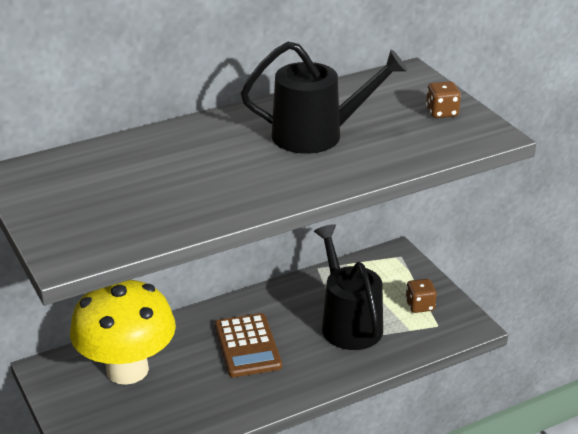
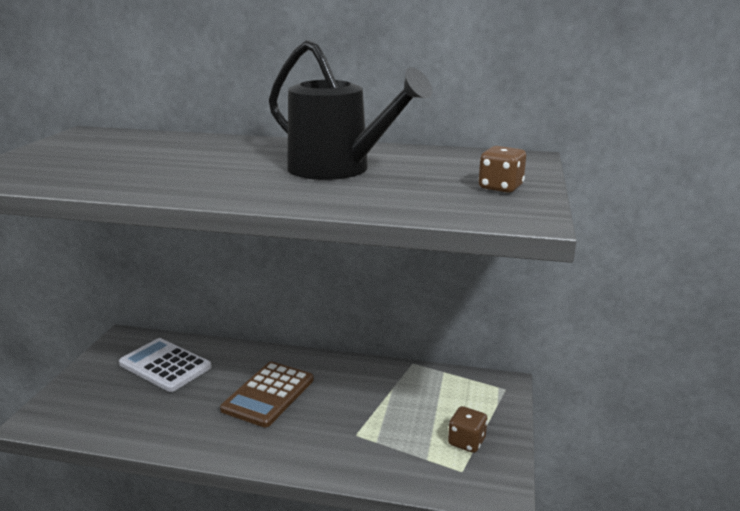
camera: 40 degrees right, 10 degrees down
(127, 370) = (165, 365): yellow mushroom -> white calculator
(348, 323) = (376, 420): black watering can -> none

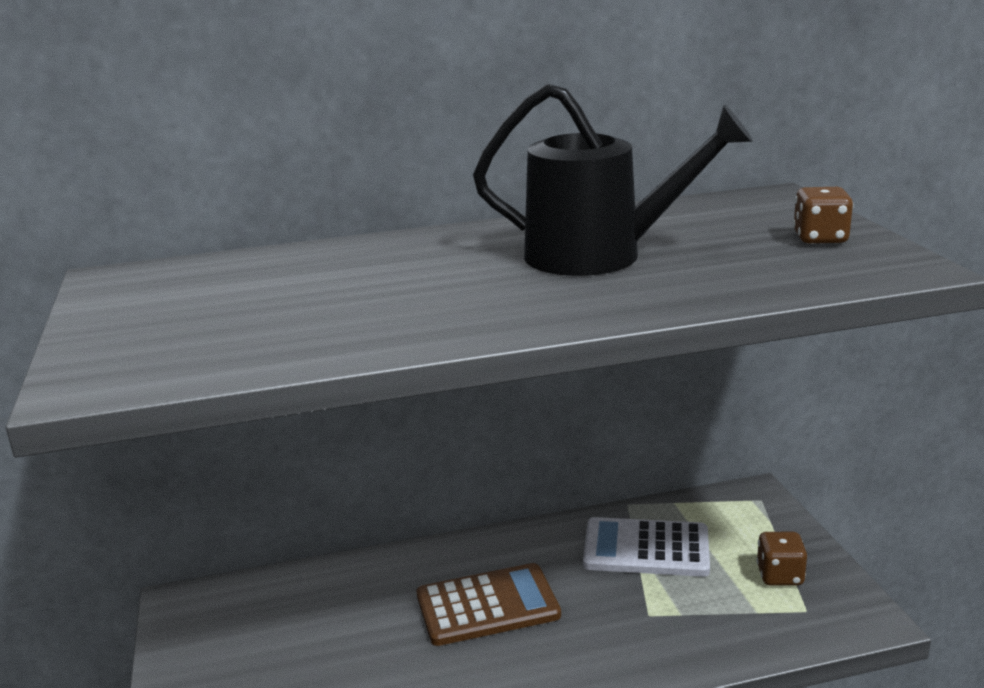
camera: 25 degrees left, 0 degrees up
(165, 365) = (295, 619): white calculator -> white calculator (646, 549)
(268, 394) = (487, 605): brown calculator -> brown calculator turned 105 degrees counterclockwise

